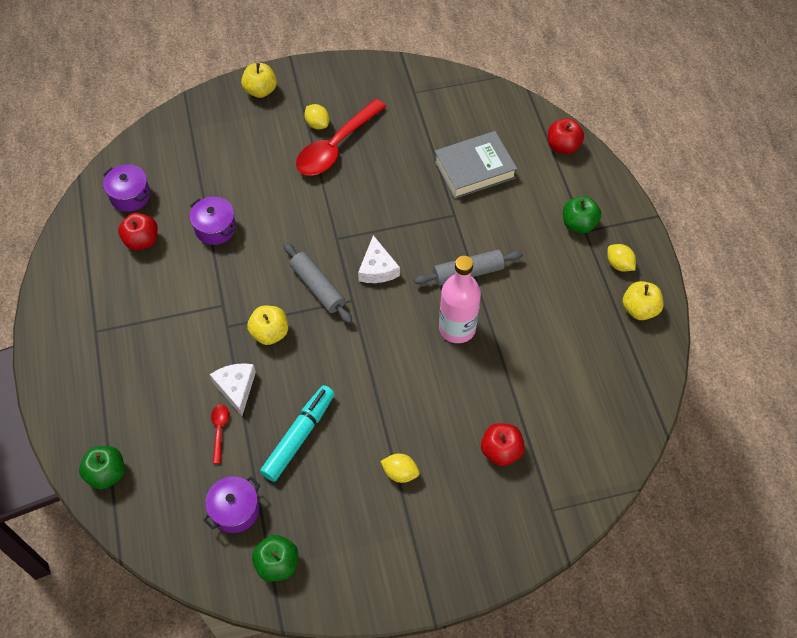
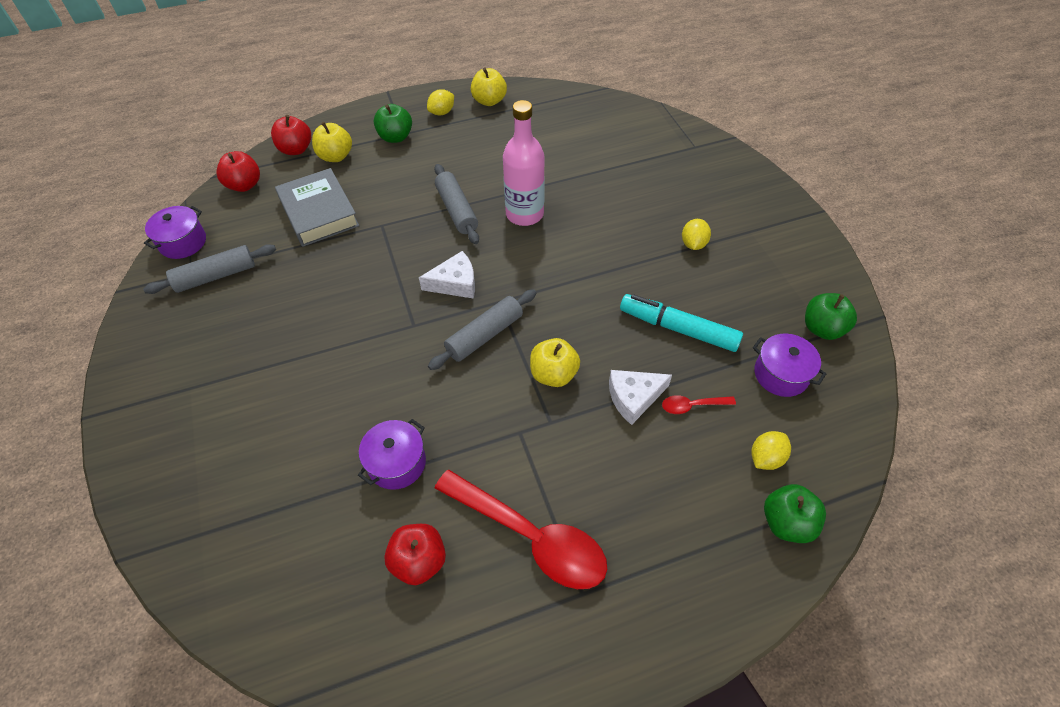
camera: 95 degrees left, 5 degrees down
(130, 195) = (331, 600): purple pot -> purple pot (183, 242)
(260, 90) = (145, 446): yellow apple -> yellow apple (336, 156)
(317, 124) = (225, 367): yellow lemon -> yellow lemon (766, 458)
(336, 146) = (268, 342): red spoon -> red spoon (530, 536)
(408, 108) = (216, 276): none -> grey rolling pin
(501, 451) = (650, 178): red apple -> red apple (244, 185)

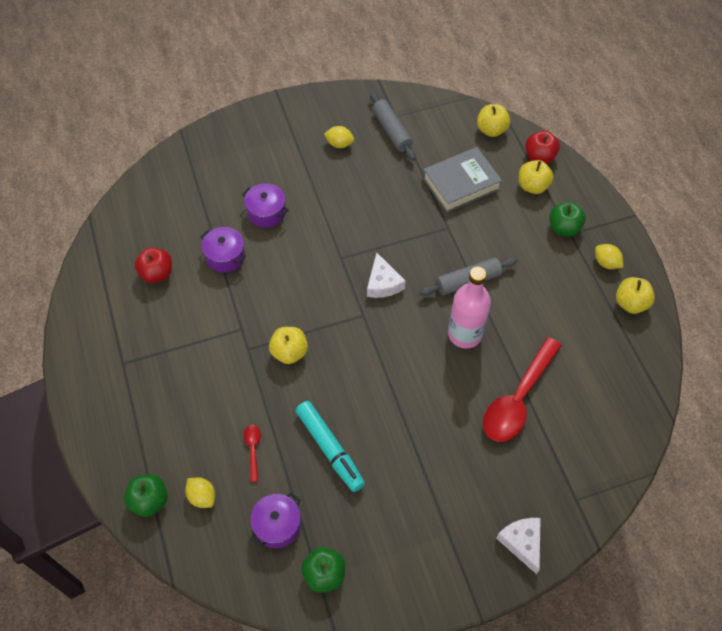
camera: 90 degrees right, 5 degrees up
(183, 242) = (426, 105): purple pot -> purple pot (266, 212)
(244, 185) = (491, 130): red apple -> yellow apple
(485, 335) = (329, 305): grey rolling pin -> none
(530, 536) = (163, 335): red spoon -> red spoon (518, 399)
(634, 397) = (264, 407): white cheese -> white cheese (522, 542)
(678, 328) = (330, 449): turquoise marker -> turquoise marker turned 120 degrees clockwise
(693, 244) = (429, 476): yellow lemon -> yellow lemon (339, 144)

